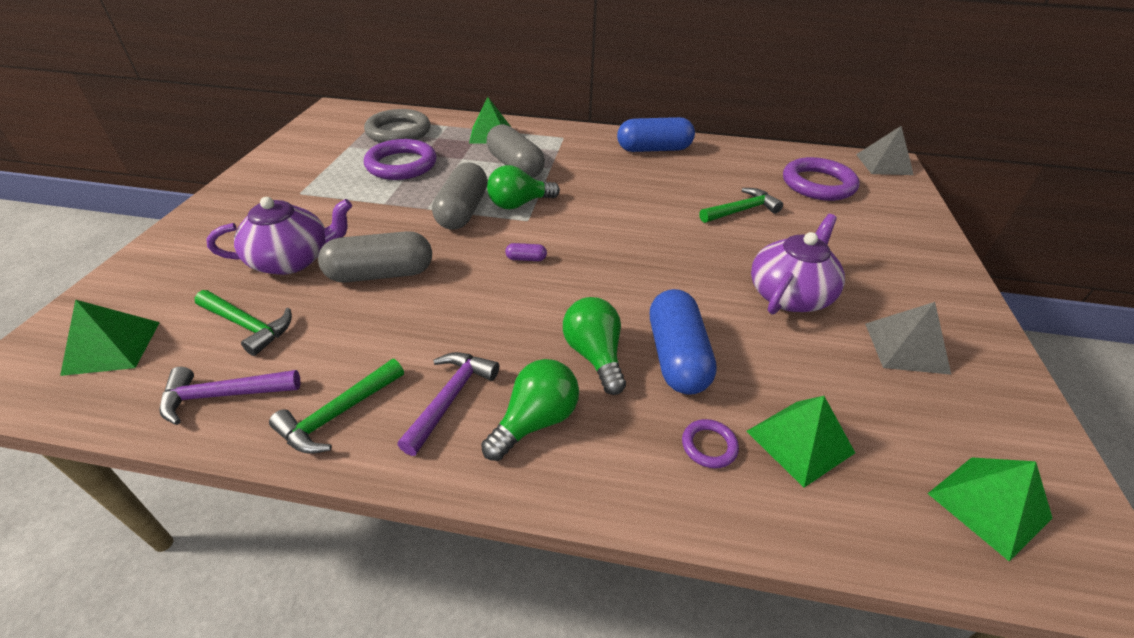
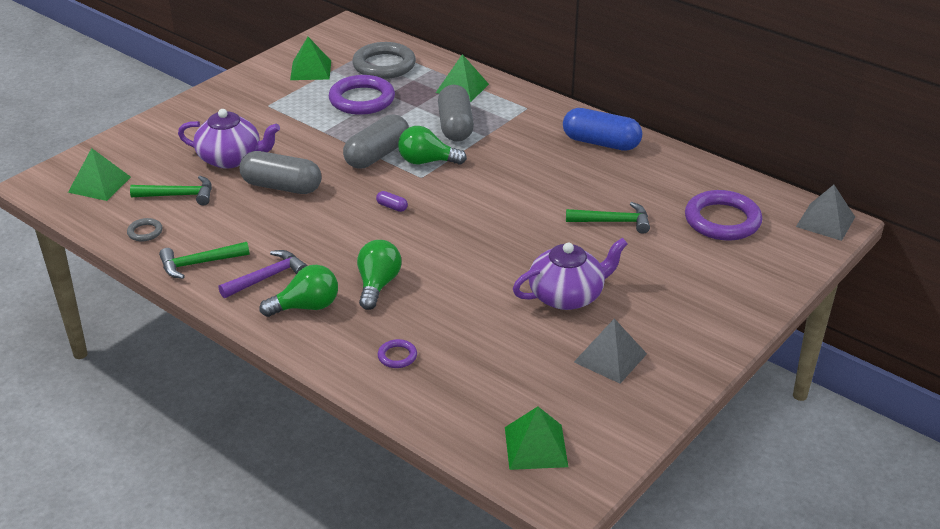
camera: 30 degrees right, 5 degrees down
(223, 395) = (145, 232): purple hammer -> grey ring
(247, 326) = (179, 195): green hammer -> green hammer turned 60 degrees counterclockwise
(677, 356) = (432, 304): blue capsule -> none
(799, 441) = (457, 375): green pyramid -> green pyramid (310, 70)

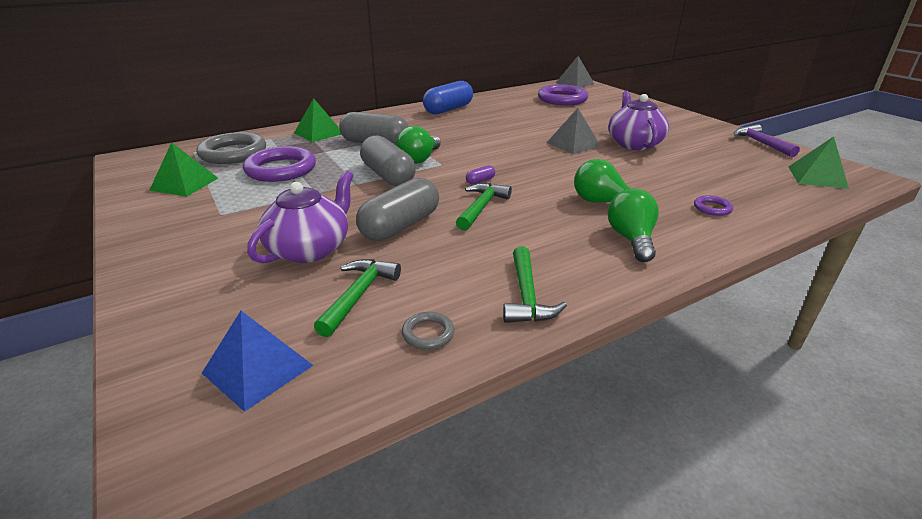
camera: 70 degrees left, 5 degrees down
(99, 184) = (257, 369): green pyramid -> blue pyramid
(267, 277) = (572, 254): purple hammer -> purple hammer (761, 143)
(610, 358) = (708, 143): grey pyramid -> grey pyramid (573, 144)
(613, 222) = (549, 120): green hammer -> green hammer (481, 207)

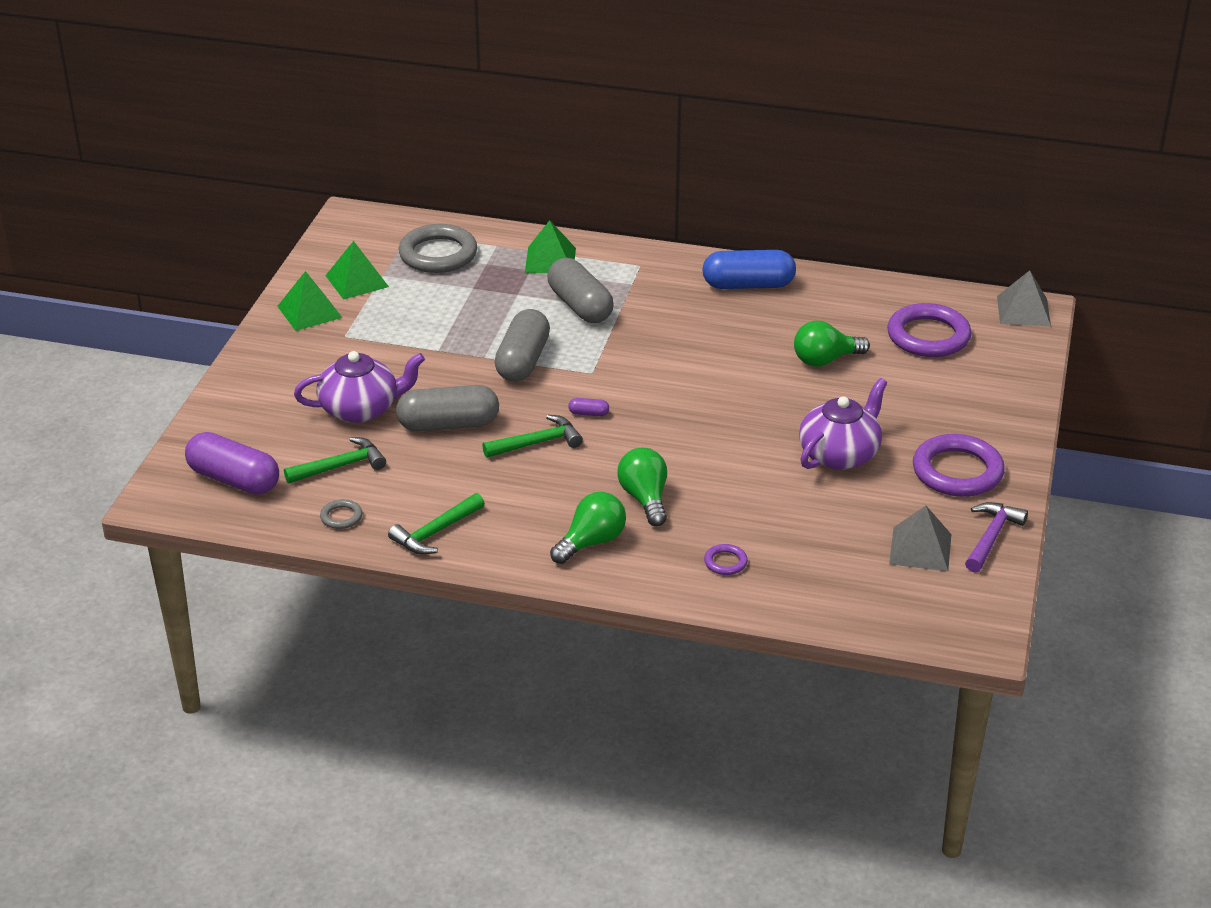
camera: 45 degrees right, 5 degrees up
(257, 369) = (234, 479): blue pyramid -> purple capsule
(281, 169) = (449, 302): purple ring -> purple ring (957, 471)
(419, 159) = (583, 354): green light bulb -> green light bulb (825, 360)
(573, 144) = (772, 418): grey pyramid -> grey pyramid (920, 549)
(817, 177) = (922, 603): green pyramid -> green pyramid (309, 311)

